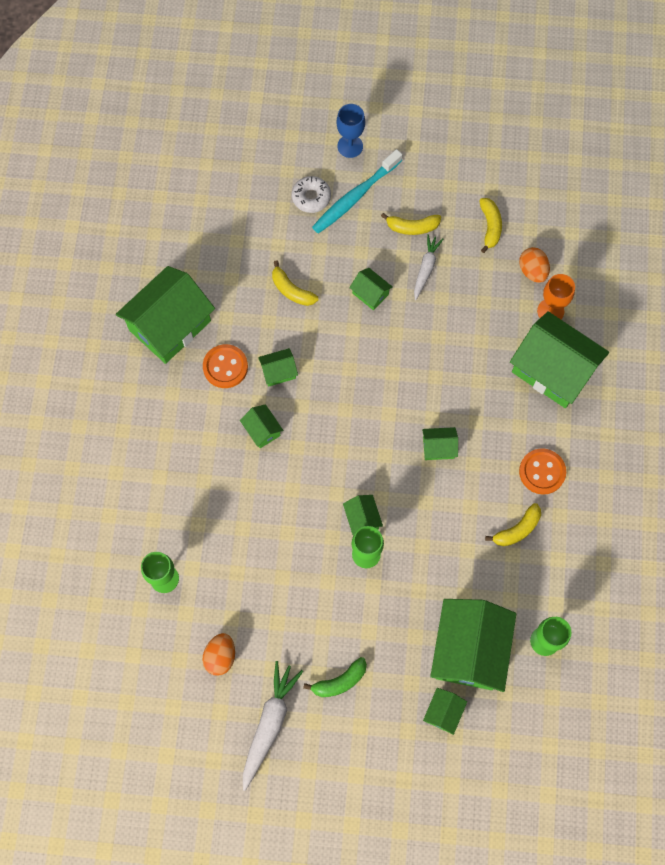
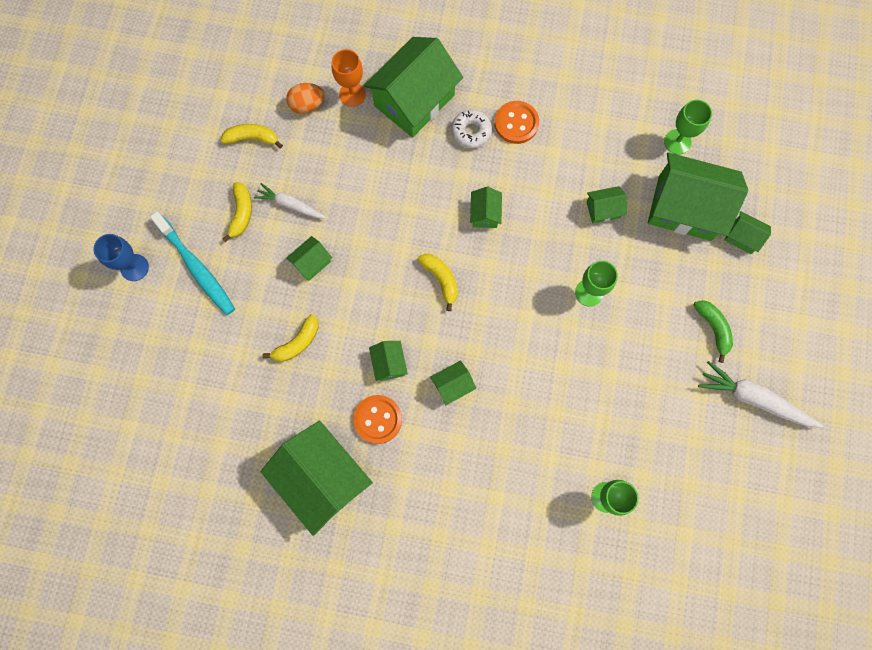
camera: 85 degrees left, 5 degrees up
(220, 656) = (688, 443): orange egg -> none
(311, 197) = (189, 313): white donut -> white donut (471, 132)
(362, 518) = (553, 293): green house -> green house (603, 209)
(517, 529) = (571, 152): yellow banana -> yellow banana (441, 279)

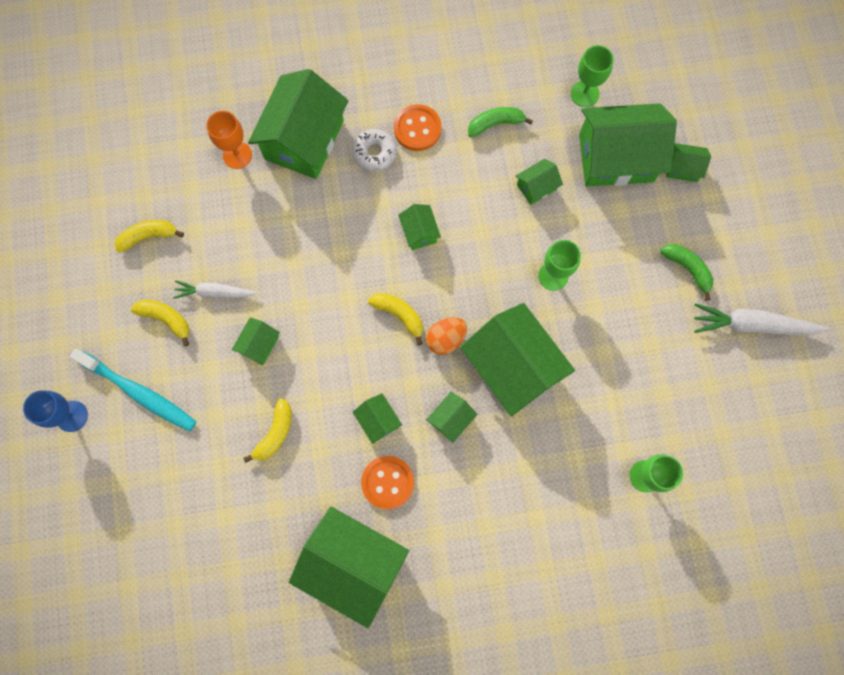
camera: 20 degrees left, 0 degrees up
(241, 213) = (166, 319): yellow banana -> yellow banana turned 45 degrees counterclockwise
(307, 105) = (194, 182): orange egg -> orange egg (446, 339)
(523, 359) = (512, 366): none -> green house
(587, 142) = (495, 124): none -> green banana

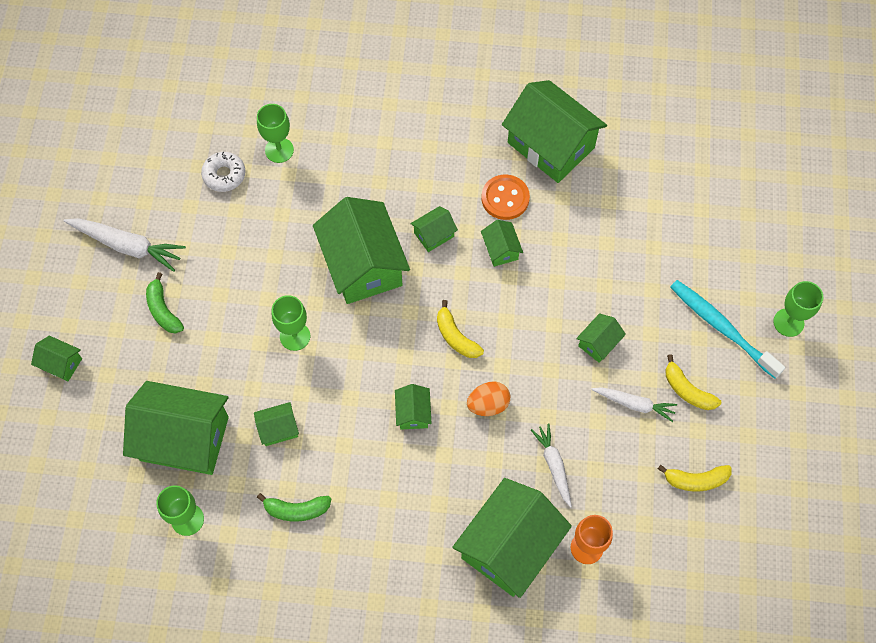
camera: 165 degrees left, 10 degrees down
(72, 416) = (788, 322): blue goblet -> green goblet
(275, 433) = (598, 261): yellow banana -> none
(280, 217) = (553, 465): none -> white carrot
(374, 153) = (436, 511): white donut -> white donut (224, 175)
(417, 129) = (382, 526): orange button -> none
(446, 339) = (417, 304): orange egg -> orange egg (488, 404)
(682, 168) = (121, 410): green house -> green house (61, 363)

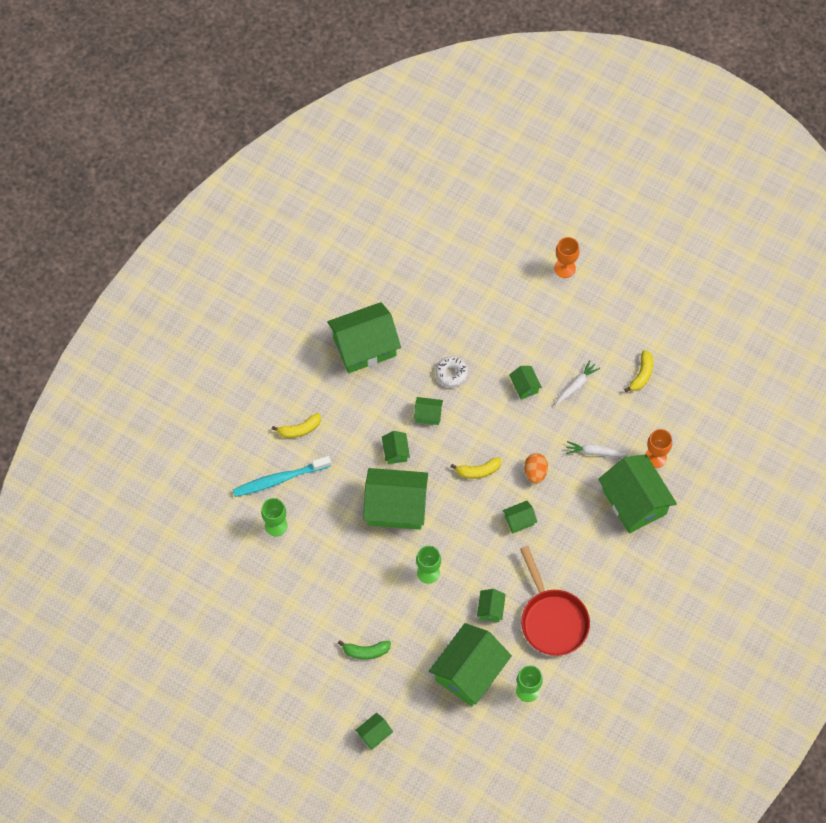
camera: 65 degrees left, 0 degrees up
(127, 246) = (302, 658): white carrot -> none
(224, 175) = (277, 570): white donut -> white donut (451, 373)
(296, 510) = (552, 619): green banana -> red pan
(413, 413) = (519, 520): green house -> green house turned 45 degrees counterclockwise
(505, 198) = (390, 394): orange button -> none
(687, 390) = (581, 350): yellow banana -> yellow banana (299, 429)
(721, 328) = (549, 308): turquoise toothbrush -> turquoise toothbrush (279, 479)
(788, 322) = (565, 268): green goblet -> orange goblet

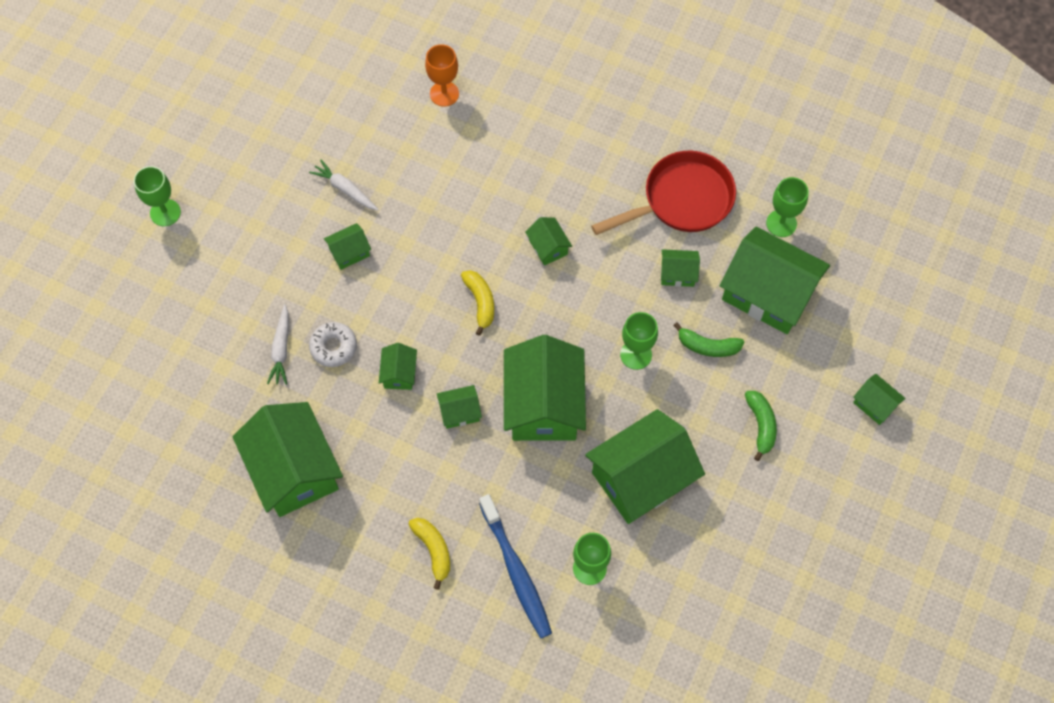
camera: 95 degrees left, 0 degrees up
(279, 479) = (516, 571): turquoise toothbrush -> blue toothbrush
(430, 623) = (708, 346): none -> green banana
(535, 472) = (476, 232): orange egg -> none
(565, 268) = (165, 212): orange goblet -> green goblet
(594, 452) = (441, 163): white carrot -> white carrot (281, 349)
(634, 501) = (508, 115): green house -> green house (641, 478)
(642, 374) = (326, 113): yellow banana -> none

